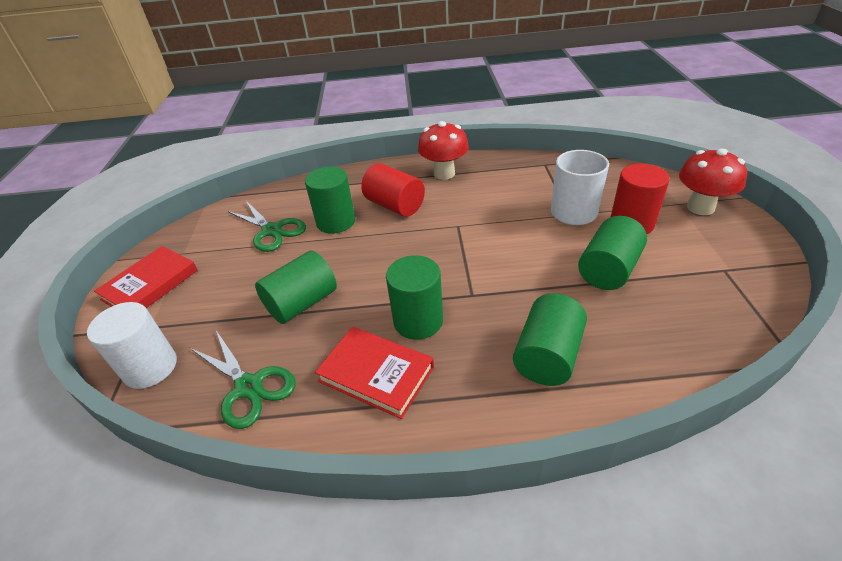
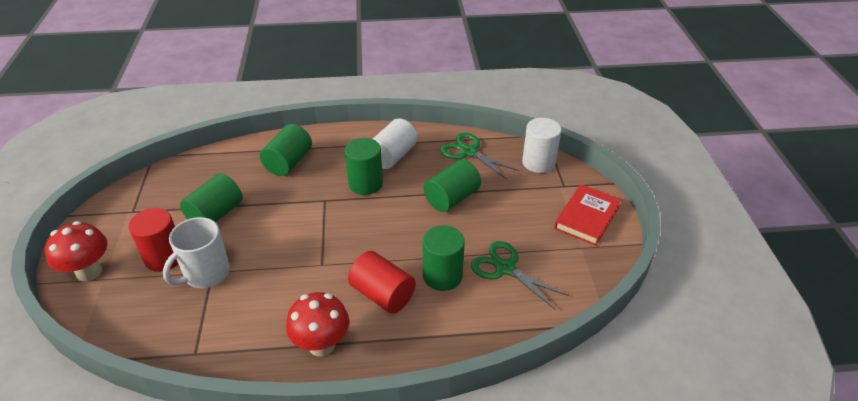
camera: 175 degrees right, 0 degrees up
(376, 374) = (393, 156): red book -> white cylinder

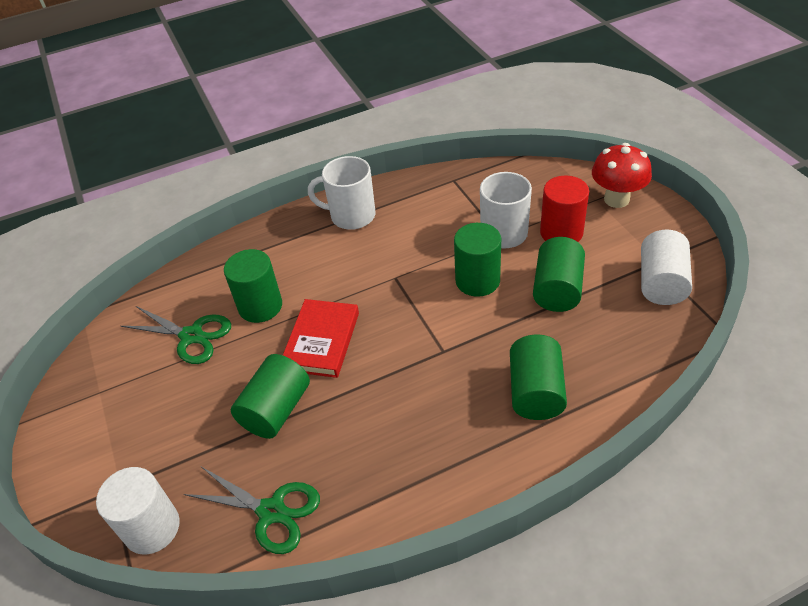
camera: 165 degrees right, 5 degrees up
(321, 345) = (351, 216): red mushroom -> white mug
(365, 184) = (404, 393): green cylinder -> green cylinder (477, 280)
(382, 294) = (316, 269): red cylinder -> none
(393, 156) = (390, 458): white cylinder -> white cylinder (661, 283)
(587, 217) = (85, 441): red book -> red book (322, 341)

